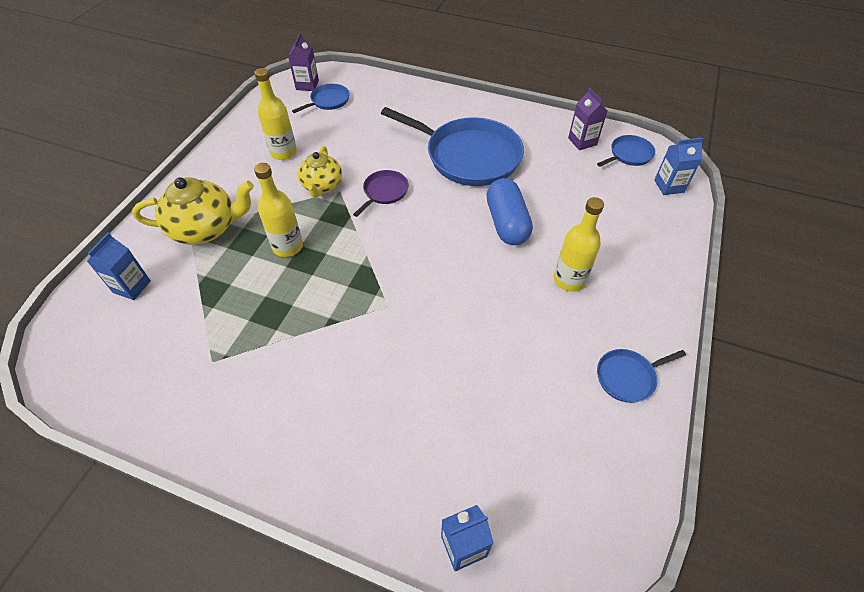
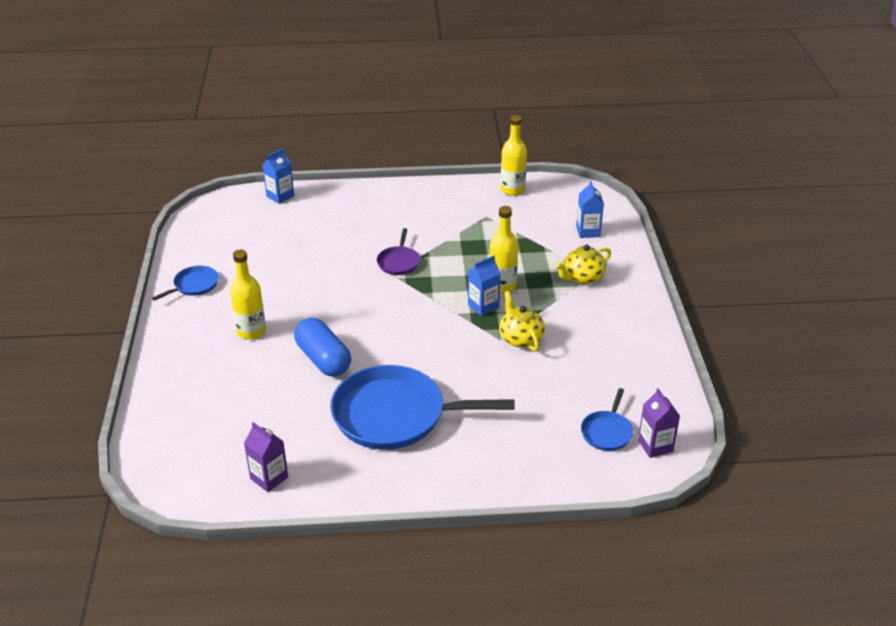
camera: 155 degrees right, 15 degrees down
(206, 228) = (582, 277): yellow teapot -> yellow teapot, size x0.66
(283, 152) = (590, 356): yellow bottle -> yellow bottle (512, 190)
(384, 192) = (457, 351): purple pan -> purple pan (398, 262)
(629, 154) = (208, 478): blue pan -> none
(669, 186) = (159, 450): blue carton -> blue carton (483, 306)

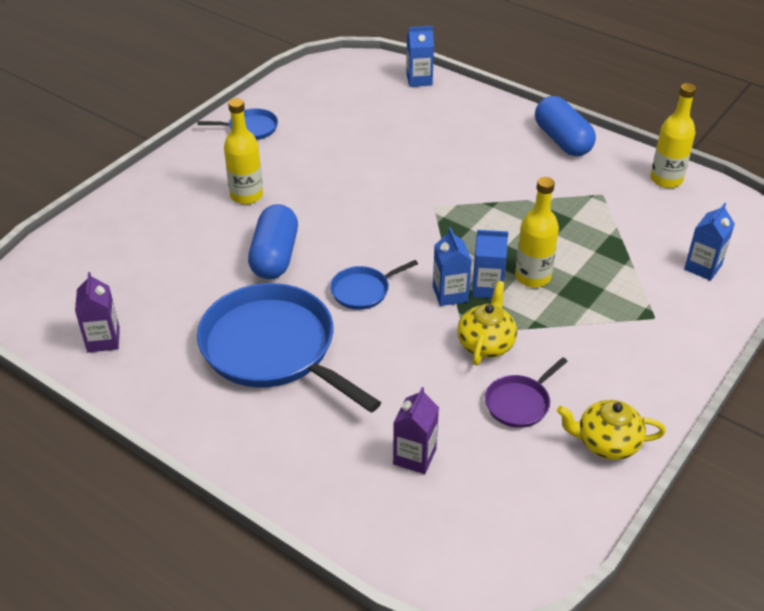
camera: 40 degrees right, 5 degrees up
(398, 262) = (455, 198): purple pan -> purple pan (519, 403)
(424, 194) = (562, 140): none -> blue capsule
(465, 321) = (450, 294): none -> blue carton
(582, 277) = (634, 315): yellow teapot -> yellow teapot (606, 443)
(607, 432) = (458, 502): blue pan -> blue pan (363, 290)
(655, 446) = (494, 554): purple carton -> purple carton (414, 456)

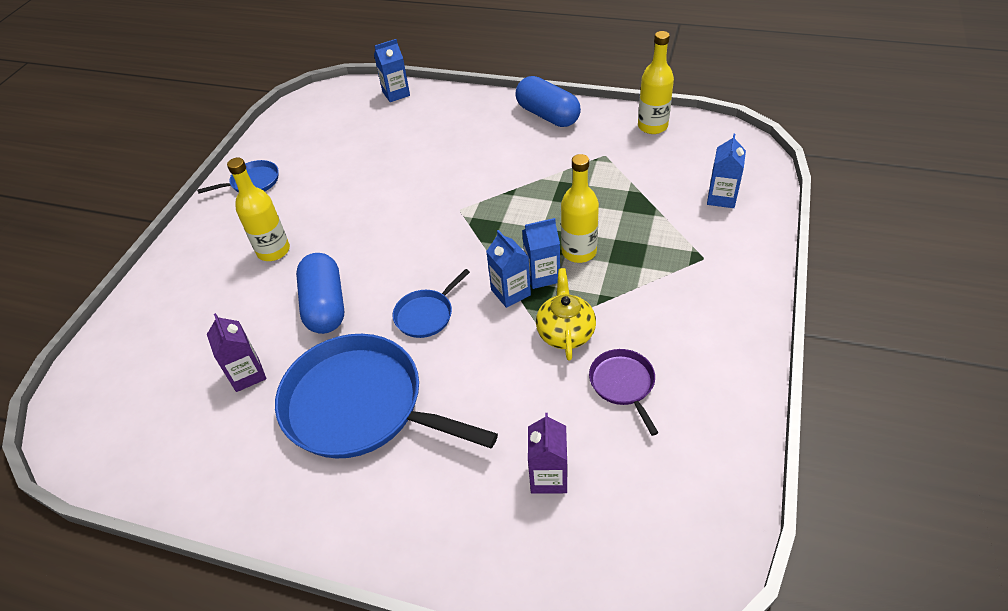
camera: 15 degrees left, 5 degrees up
(103, 340) = (176, 455): purple carton -> purple carton (247, 374)
(519, 403) = (623, 384): purple pan -> purple pan turned 135 degrees clockwise
(606, 443) = (720, 398): yellow teapot -> none

